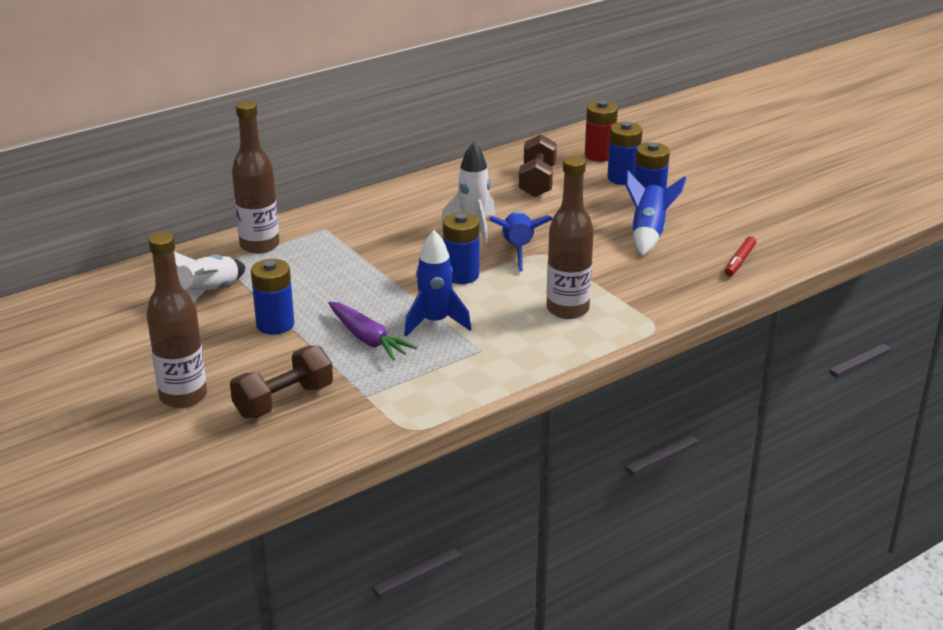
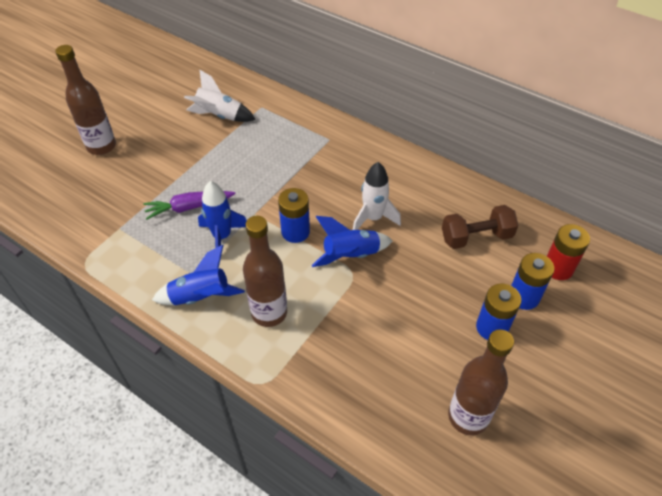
camera: 70 degrees right, 20 degrees up
(259, 245) = (290, 116): brown bottle -> brown bottle (468, 417)
(275, 324) = (193, 157): blue battery -> none
(283, 401) = (105, 191): brown dumbbell -> none
(368, 339) = (189, 207): purple carrot -> purple carrot turned 45 degrees clockwise
(648, 233) = (426, 342): blue rocket -> blue rocket (201, 297)
(739, 261) = (410, 431): red marker -> none

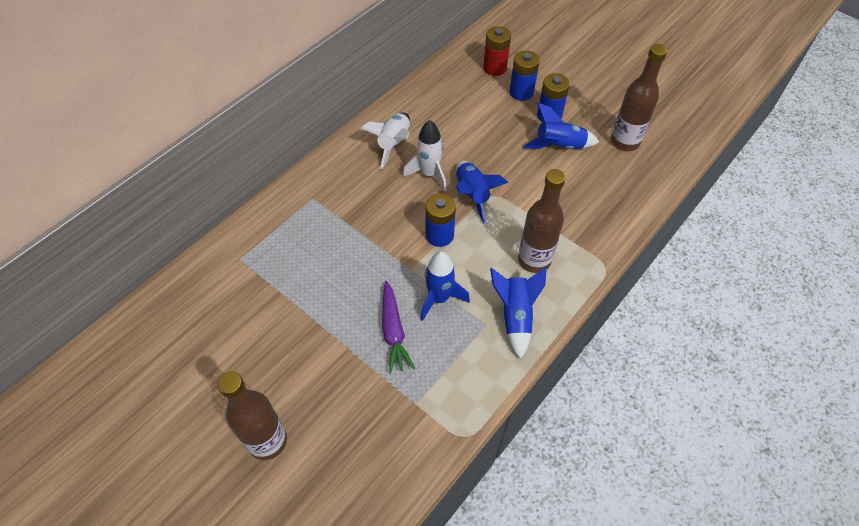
camera: 85 degrees left, 5 degrees up
(219, 116) = (244, 303): white rocket -> white rocket (393, 144)
(440, 338) = (559, 146): none -> blue rocket
(476, 237) = (459, 108): brown dumbbell -> none

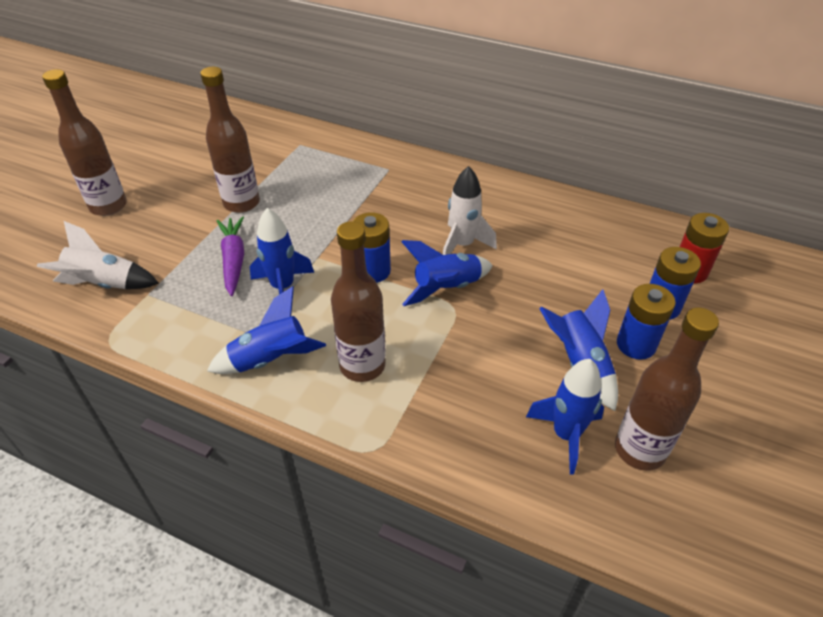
camera: 75 degrees right, 10 degrees down
(314, 318) = (241, 203): none -> brown bottle
(393, 144) = (494, 208): white rocket -> white rocket (104, 284)
(393, 331) = (234, 260): purple carrot -> purple carrot turned 105 degrees clockwise
(609, 170) = (566, 435): none -> blue rocket

